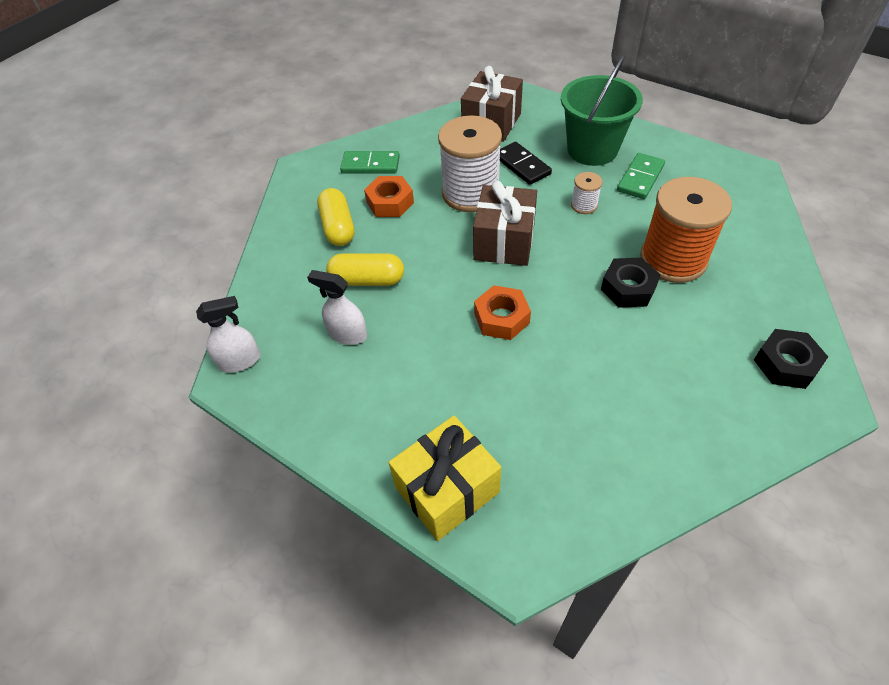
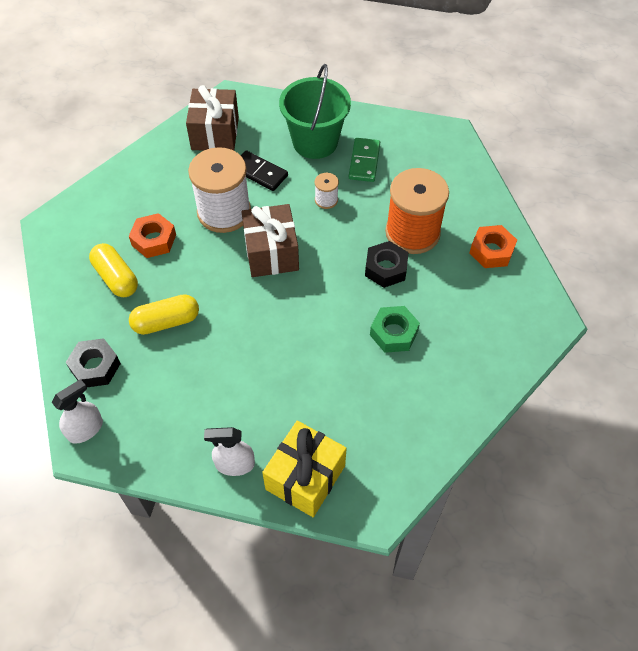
camera: 25 degrees left, 5 degrees up
(347, 334) = (170, 376): white spray bottle -> white spray bottle (234, 464)
(370, 165) = (118, 205): green domino -> none
(501, 318) = (295, 324): orange nut -> orange nut (491, 251)
(614, 359) = (393, 333): none -> green nut
(785, 364) = (516, 300): black nut -> black nut (95, 367)

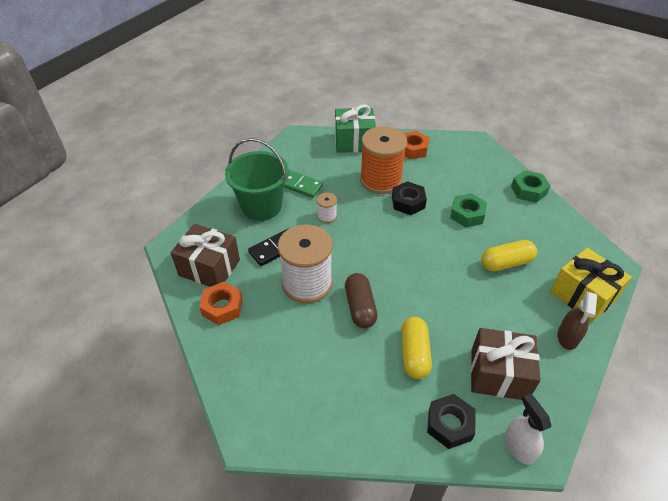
camera: 70 degrees left, 10 degrees down
(116, 278) = (348, 385): yellow capsule -> yellow capsule (506, 263)
(154, 240) = (315, 343): orange nut -> orange nut (222, 307)
(209, 263) = (360, 307): none -> brown capsule
(234, 464) = (567, 337): white spray bottle -> brown spray bottle
(271, 253) = (366, 263): brown gift -> brown gift (498, 374)
(471, 188) = (354, 141): none -> green gift
(477, 397) = (528, 190): none -> green nut

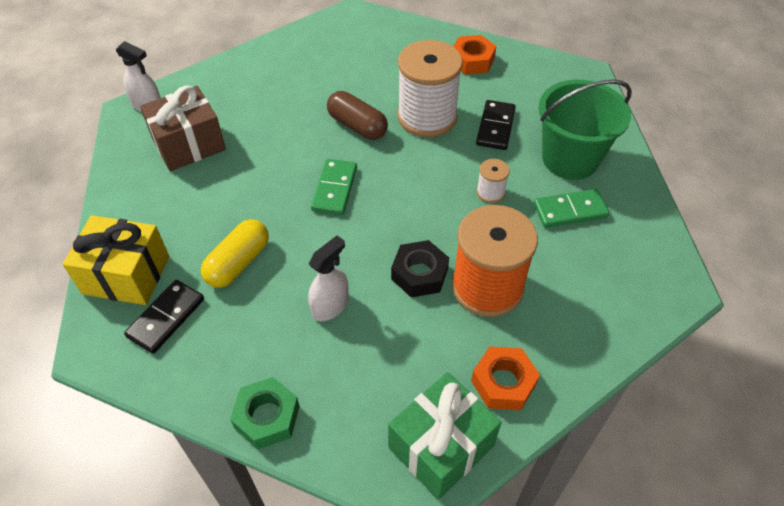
camera: 140 degrees right, 5 degrees up
(209, 268) = (527, 78): brown gift -> none
(354, 141) = (598, 334): green gift -> green gift (441, 446)
(414, 354) = (276, 118): yellow capsule -> none
(415, 272) = (334, 189): none -> green domino
(450, 424) = (212, 90): black nut -> none
(467, 214) = (330, 305): green nut -> white spray bottle
(564, 257) = (166, 318): none -> black domino
(567, 337) = (131, 215): brown spray bottle -> none

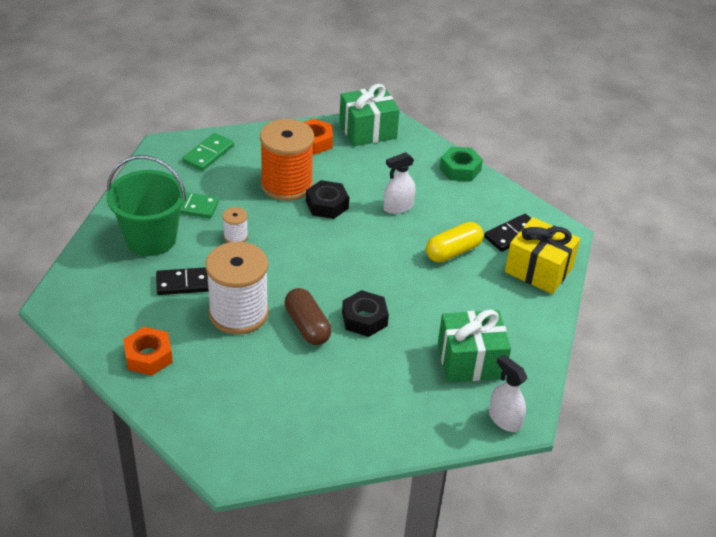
camera: 160 degrees left, 10 degrees down
(189, 144) = (470, 360): brown gift -> green gift
(306, 150) = (364, 319): none -> black nut
(334, 189) = (357, 279): green domino -> green domino (208, 154)
(495, 127) = (186, 283): black domino -> black domino turned 45 degrees clockwise

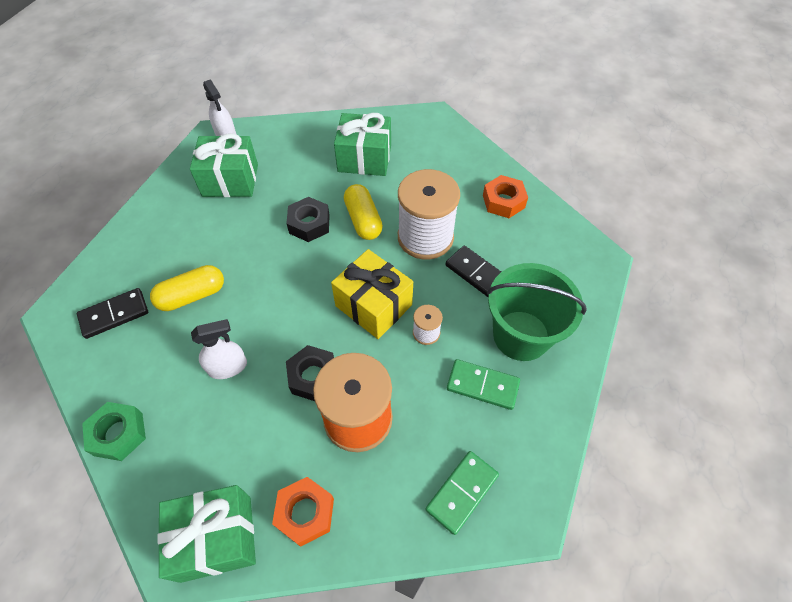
camera: 170 degrees left, 15 degrees up
(186, 283) = (476, 273): black domino -> black domino turned 45 degrees clockwise
(307, 326) = (363, 220): brown capsule -> yellow capsule
(318, 399) = (364, 158): none -> green gift
(538, 270) = (115, 266): yellow gift -> yellow gift (373, 305)

